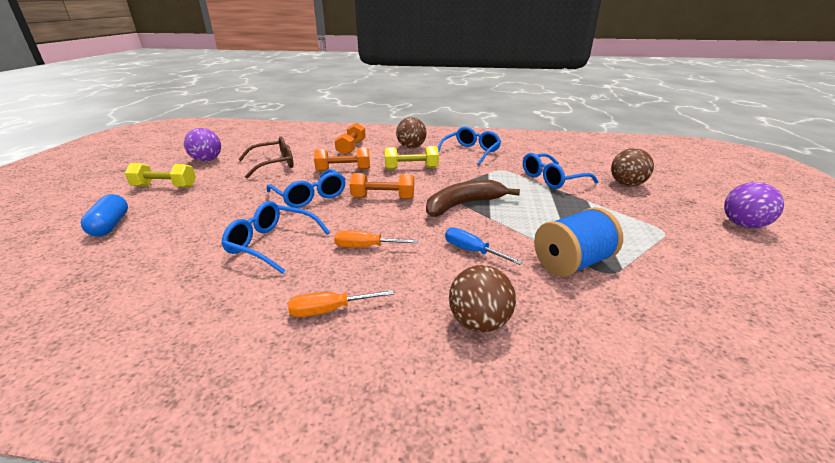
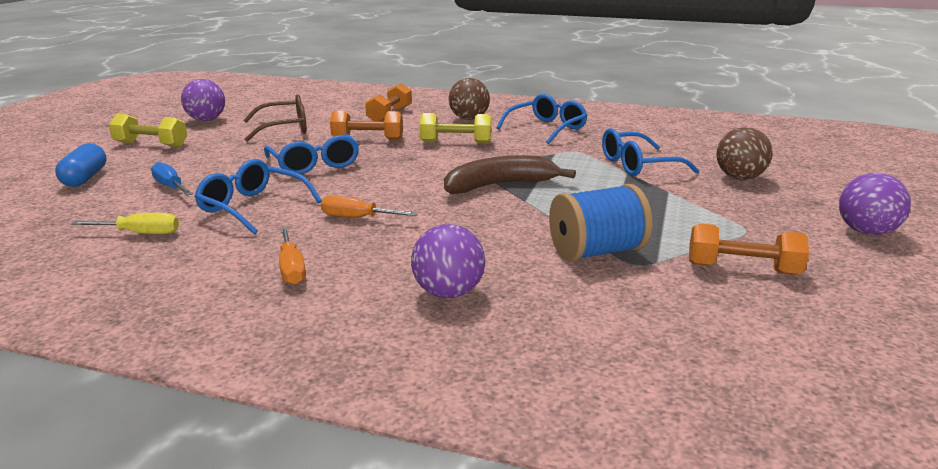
camera: 10 degrees right, 5 degrees down
(175, 283) = (140, 233): none -> yellow screwdriver
(329, 310) = (291, 269): orange screwdriver -> orange screwdriver turned 105 degrees counterclockwise
(383, 198) = (402, 172): orange dumbbell -> orange dumbbell (742, 269)
(472, 251) = (481, 231): blue screwdriver -> blue screwdriver (171, 187)
(479, 322) = (448, 293): brown ball -> purple ball

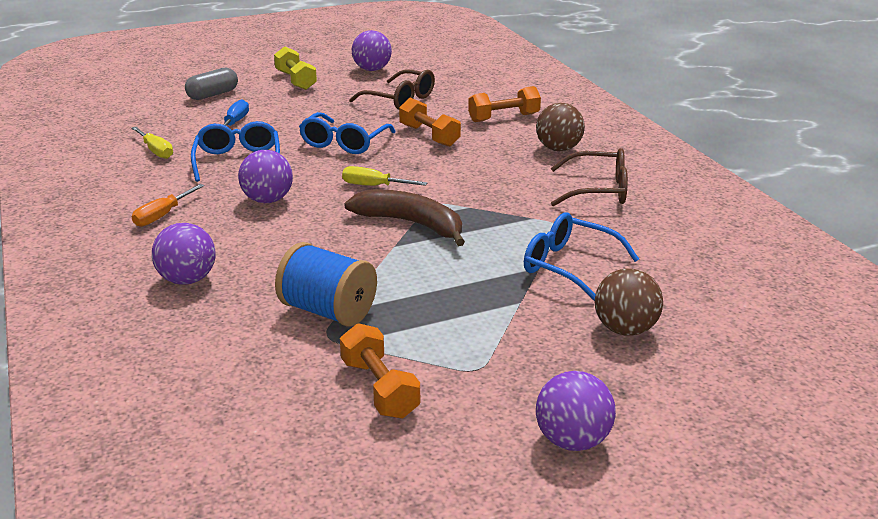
camera: 50 degrees right, 5 degrees up
(85, 178) = (213, 95): blue capsule -> grey capsule
(357, 218) = (268, 200): orange screwdriver -> purple ball
(413, 178) = (374, 186): none -> yellow screwdriver
(455, 142) = (484, 168): yellow dumbbell -> none
(547, 128) = (598, 190): blue glasses -> brown glasses

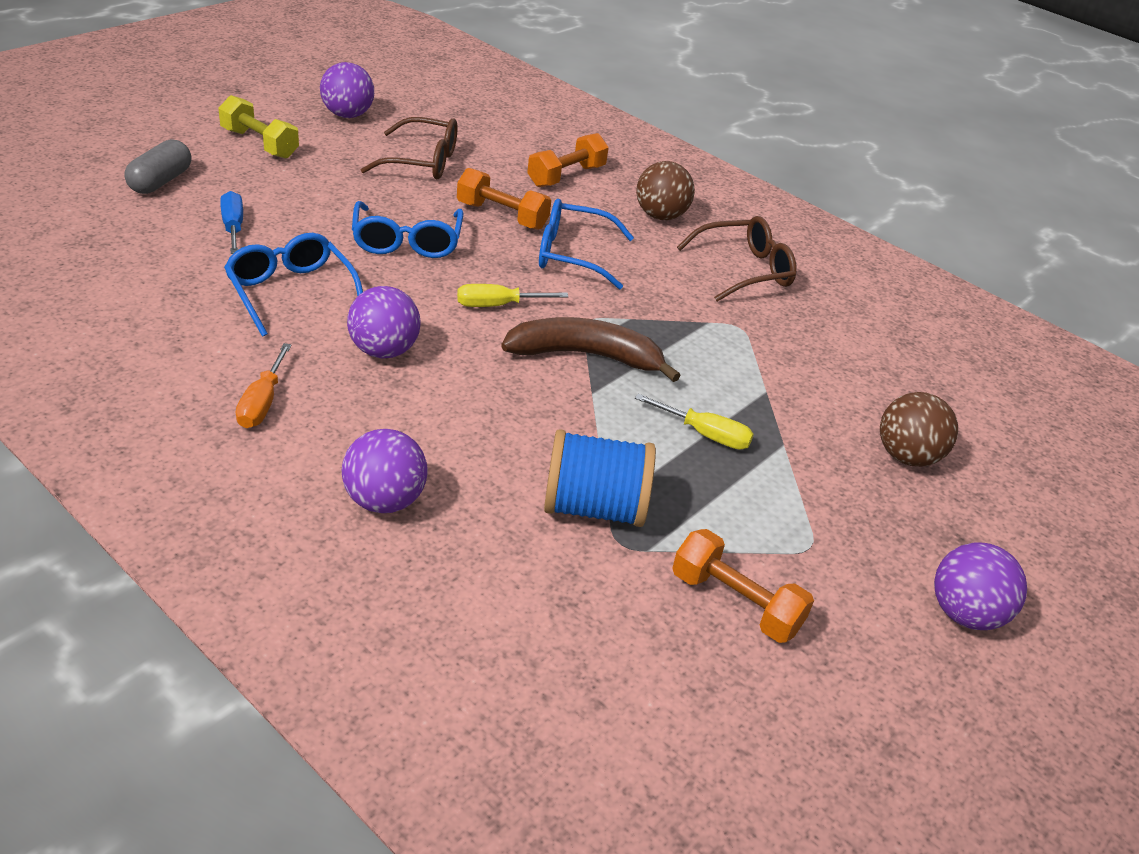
camera: 30 degrees left, 10 degrees up
(156, 151) = (159, 293): yellow screwdriver -> yellow screwdriver (705, 434)
(568, 266) = (793, 383): blue glasses -> blue glasses (572, 255)

